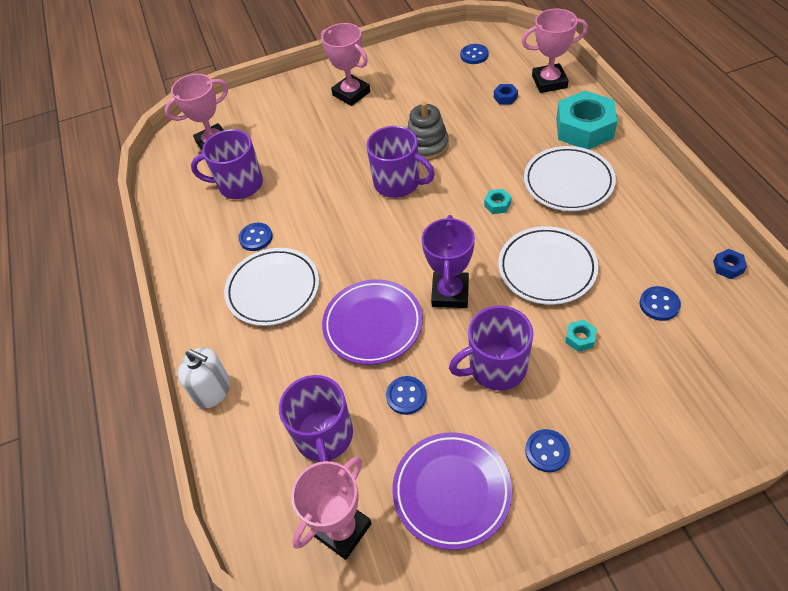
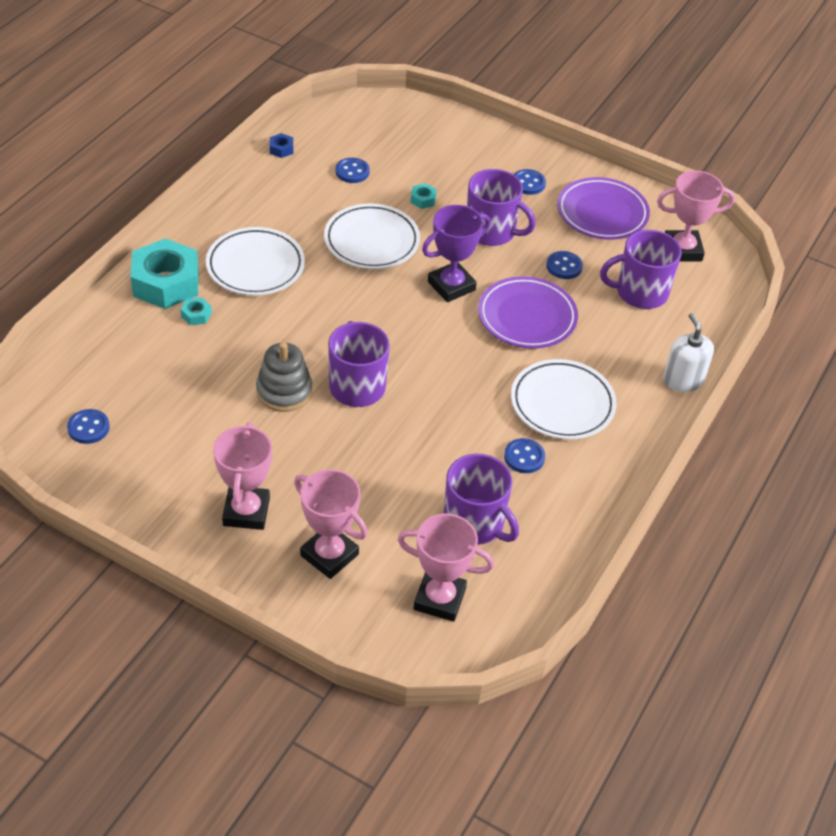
camera: 140 degrees left, 5 degrees down
(324, 437) = (640, 292): purple mug -> purple mug turned 135 degrees counterclockwise
(497, 204) = (324, 301): turquoise nut -> turquoise nut (196, 315)
(505, 97) = (155, 363): blue nut -> none
(549, 82) = (101, 338): pink trophy -> pink trophy (329, 555)

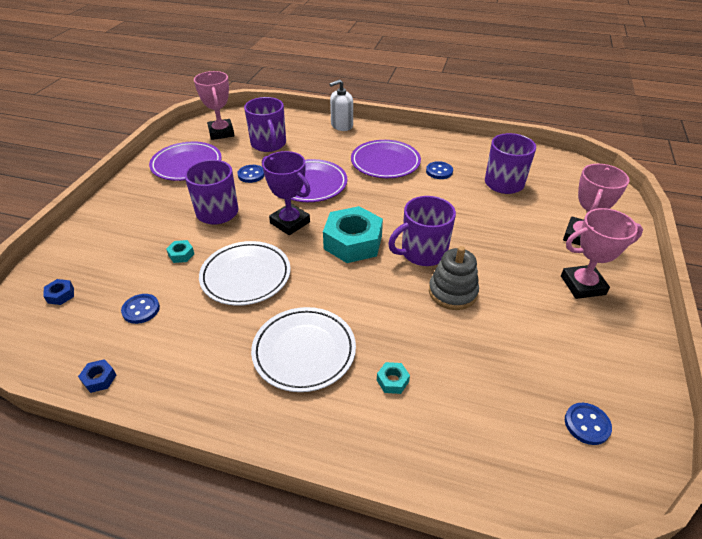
camera: 100 degrees left, 5 degrees down
(166, 283) = (356, 424): turquoise nut -> turquoise nut (353, 242)
(391, 125) = (60, 295): none -> blue nut
(439, 599) = (569, 188): pink trophy -> none
(528, 183) = (153, 201): blue button -> none
(562, 403) = (385, 162): white plate -> purple plate

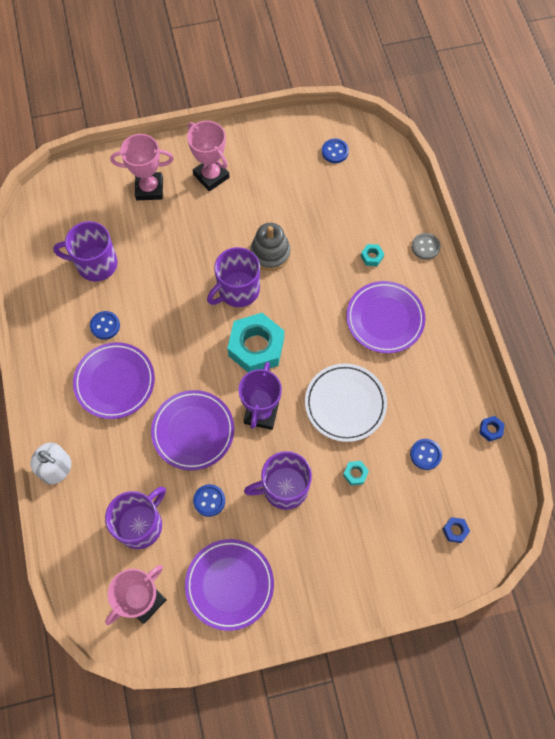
camera: 120 degrees left, 25 degrees up
(304, 351) = (385, 319): white plate -> purple plate
(370, 452) = (425, 247): none -> grey button
(422, 252) = (237, 290): purple mug -> purple mug turned 105 degrees clockwise

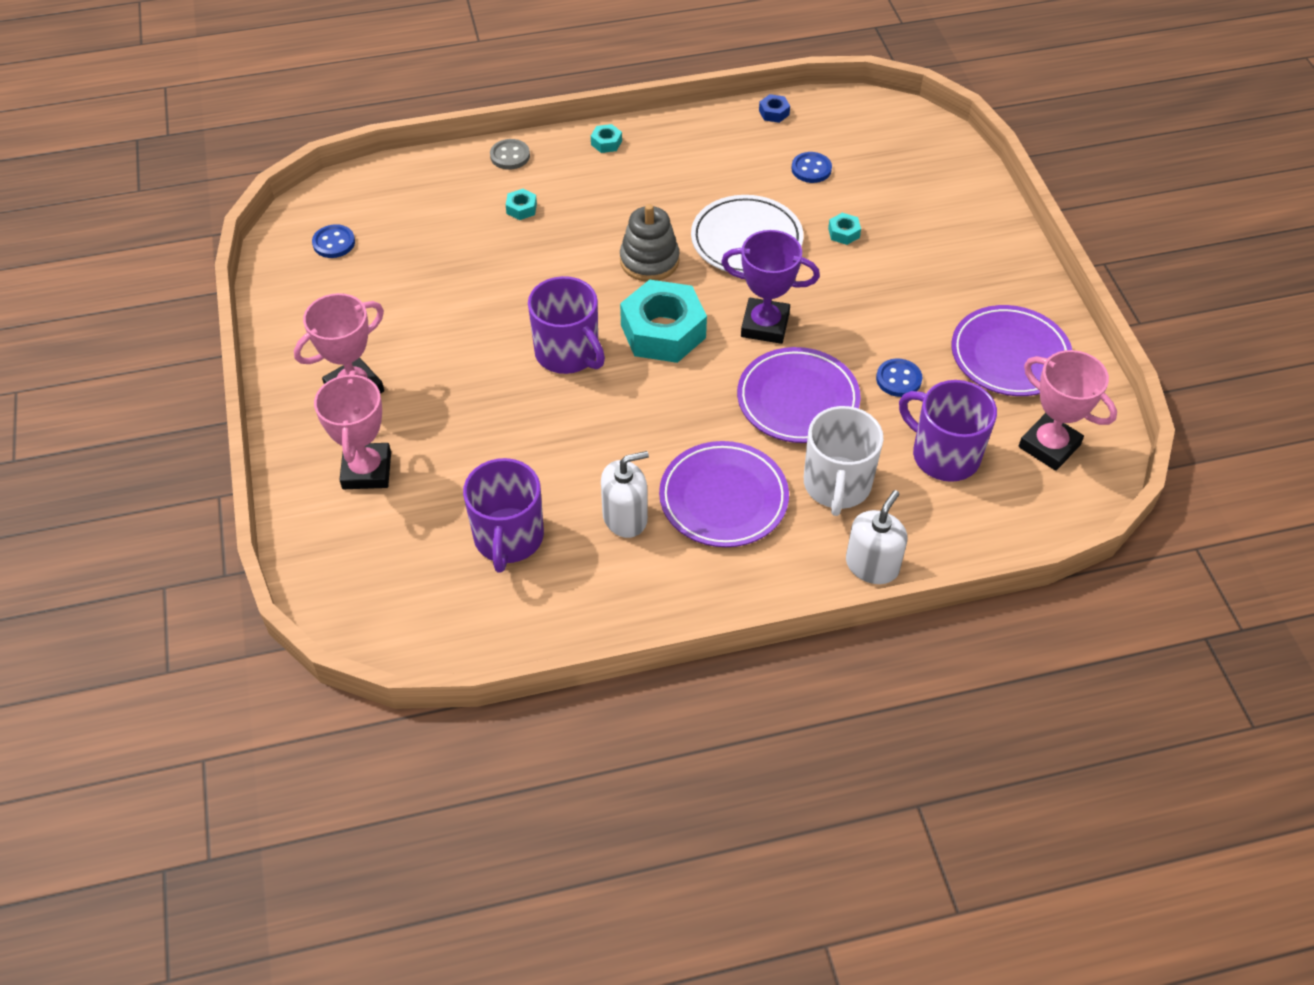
camera: 90 degrees left, 15 degrees down
(105, 326) = (625, 517): blue button -> white soap dispenser
(120, 451) = (837, 485): none -> white mug
(270, 253) = (506, 316): grey stacking toy -> grey stacking toy (649, 261)
(284, 488) = (871, 302): purple mug -> none
(385, 319) = (620, 199): purple plate -> none
(444, 309) = (606, 143): none -> turquoise nut
(455, 530) = (905, 149): blue nut -> none

